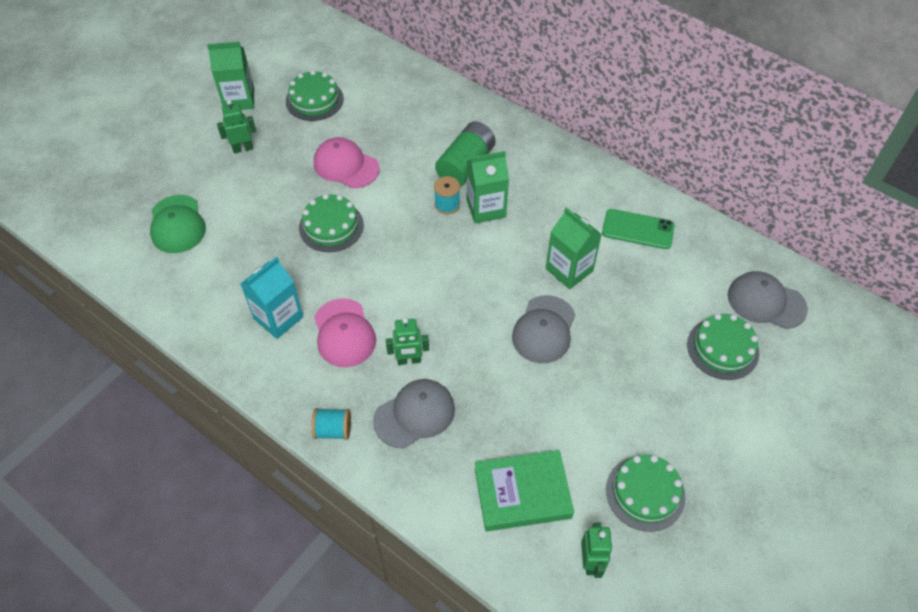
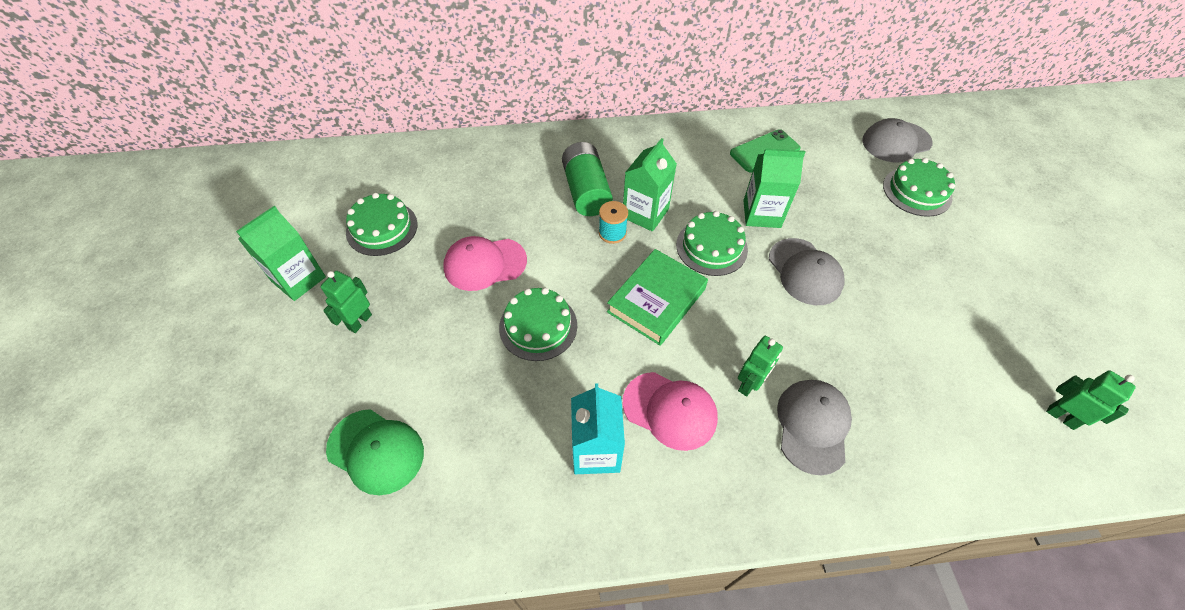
camera: 45 degrees left, 0 degrees up
(333, 430) = (773, 507): turquoise spool -> none
(522, 493) = (959, 411): green book -> green book (656, 300)
(645, 493) = (1016, 331): green cake -> green cake (711, 247)

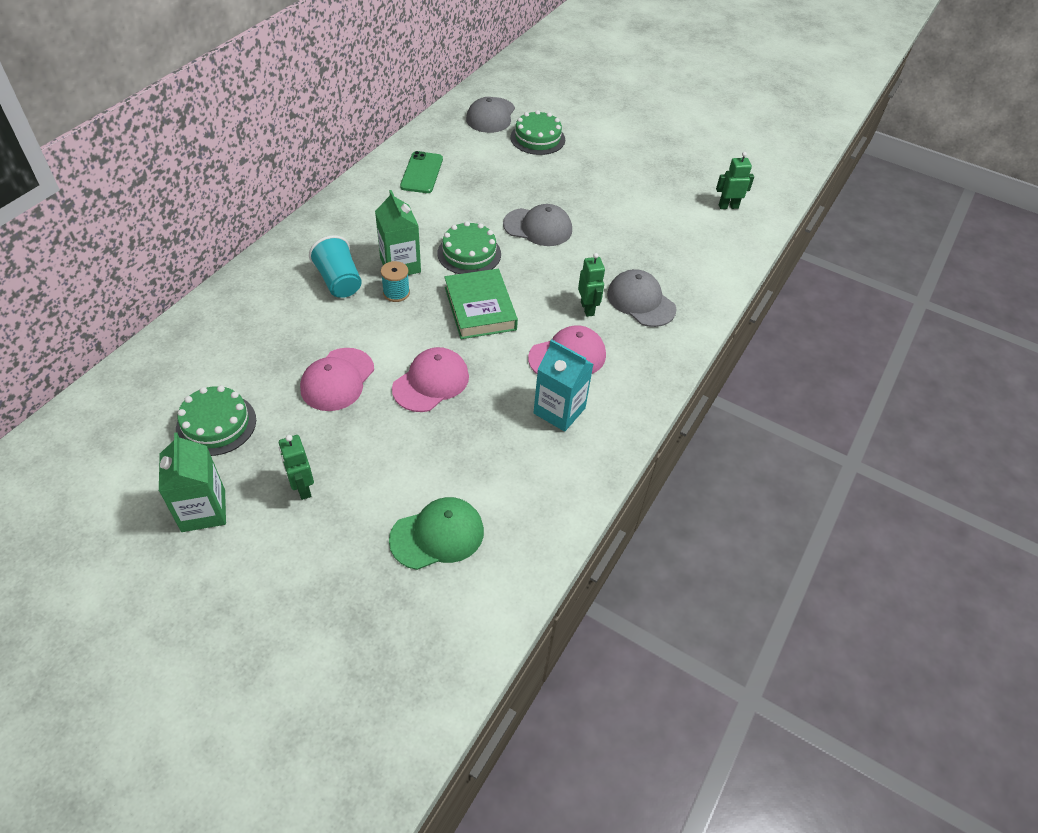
camera: 55 degrees left, 5 degrees down
(538, 326) = (431, 382): green cake -> pink cap
(586, 191) = (339, 281): green battery -> turquoise cup
(761, 214) = (471, 212): green carton -> none

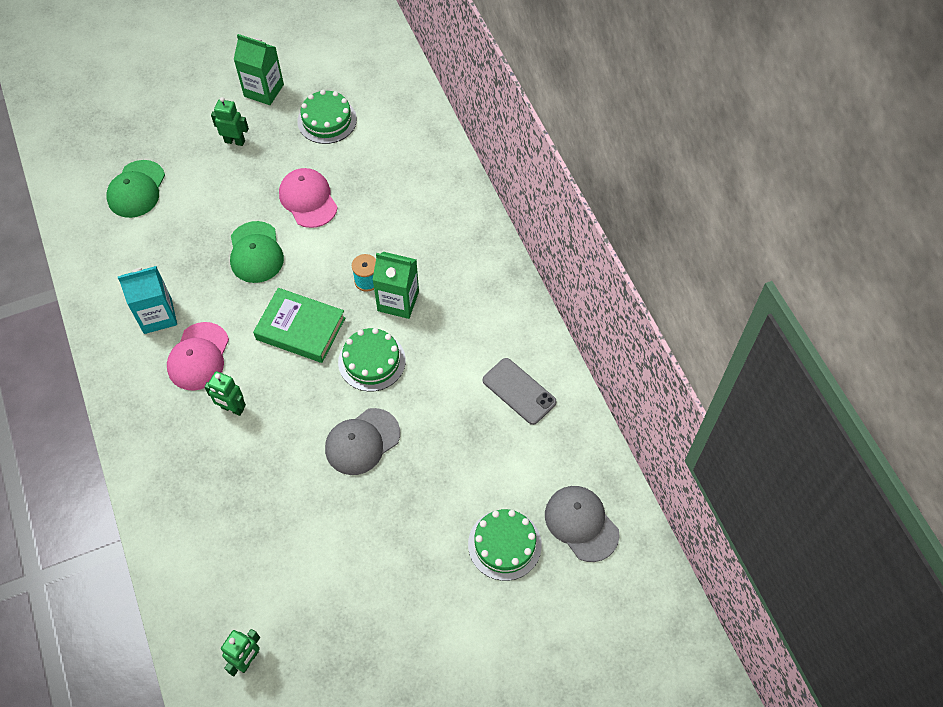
camera: 130 degrees right, 10 degrees up
(339, 281) = (412, 249): turquoise cup -> none
(422, 173) = (519, 391): green phone -> grey phone
(431, 382) = (256, 252): pink cap -> green cap
(641, 301) = (203, 458): grey cap -> none

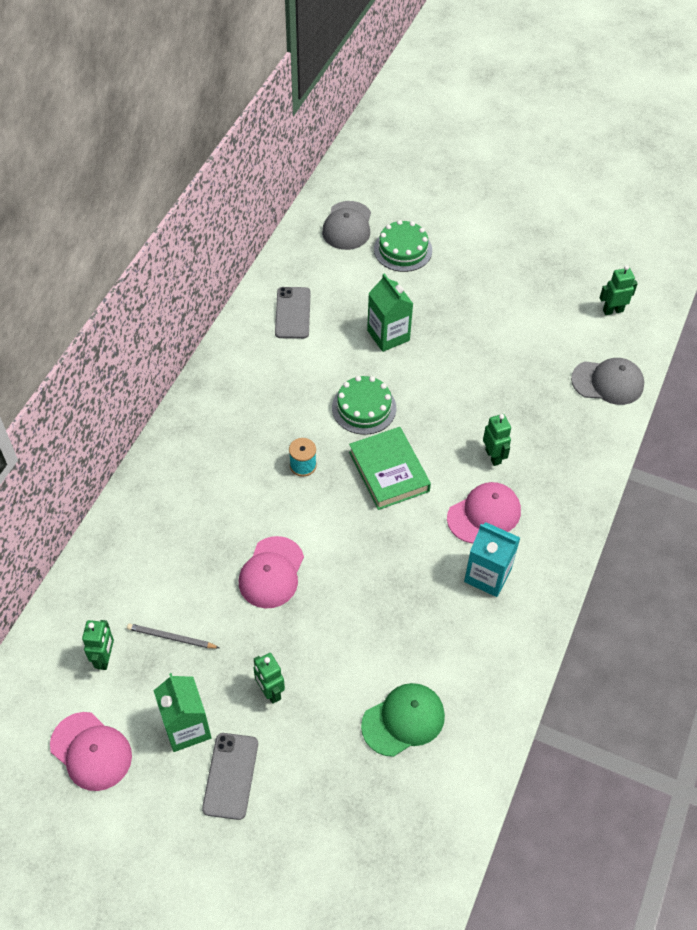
camera: 135 degrees left, 5 degrees down
(213, 90) = (230, 776): none -> grey phone
(256, 252) = (360, 562): green cap -> none
(303, 43) = (91, 751): none -> pink cap
(327, 120) = (171, 638): green cake -> grey pencil
(352, 83) = (105, 658): none -> green robot
(362, 441) = (426, 365): grey cap -> grey cap (608, 382)
(398, 301) = (299, 432): green carton -> green carton (388, 335)

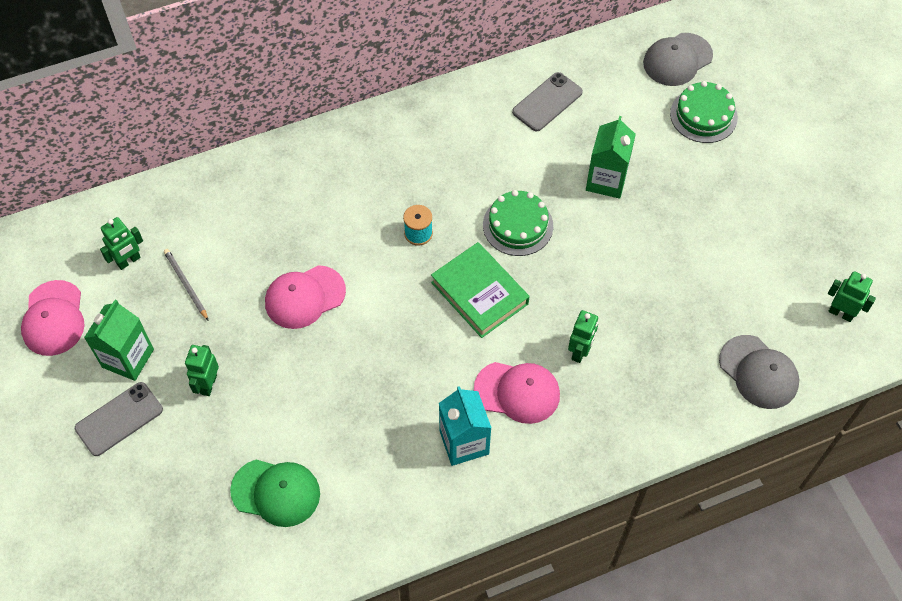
camera: 45 degrees right, 5 degrees up
(388, 471) = (479, 293): green book -> green book turned 60 degrees counterclockwise

